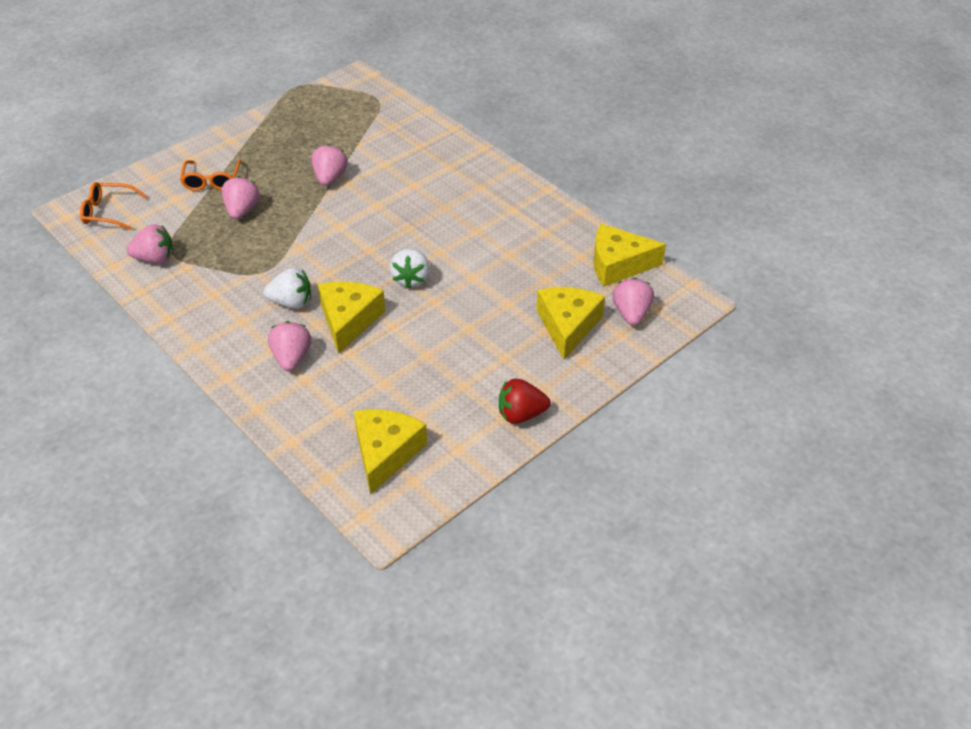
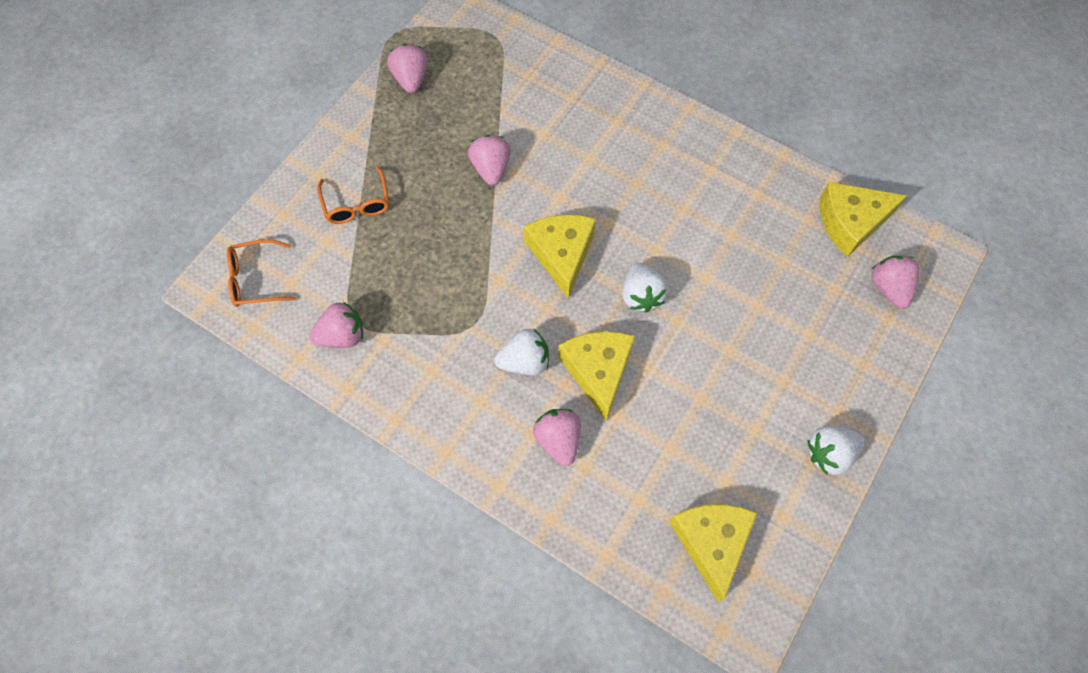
camera: 15 degrees left, 20 degrees up
(242, 211) = (411, 240): pink strawberry -> pink strawberry (411, 79)
(521, 414) = (829, 454): red strawberry -> white strawberry
(567, 326) = (831, 321): yellow cheese -> yellow cheese (561, 254)

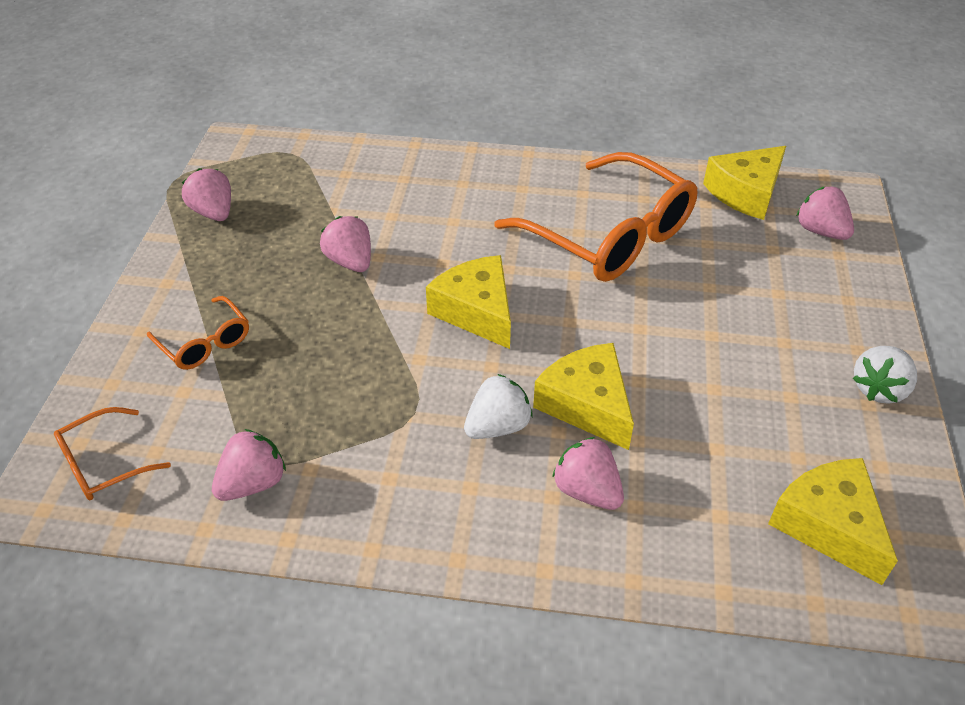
camera: 25 degrees left, 20 degrees down
(641, 295) = (586, 319): white strawberry -> none
(706, 222) = (609, 235): none -> orange glasses

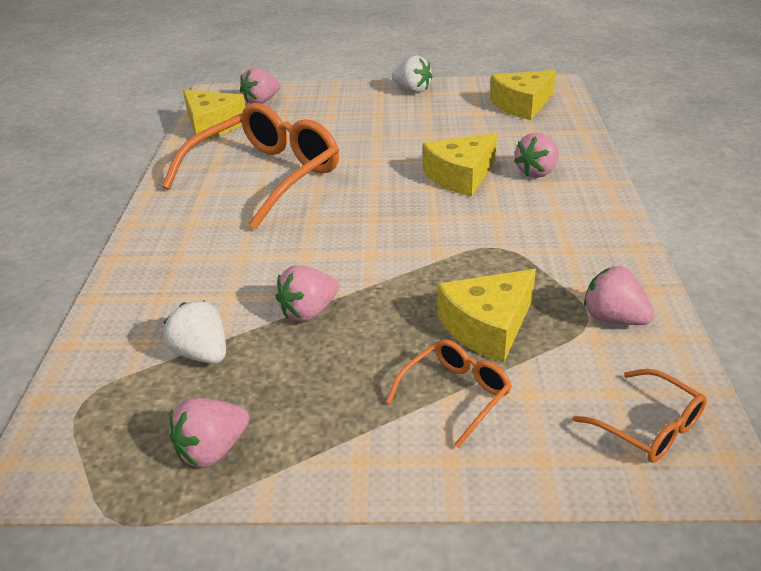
camera: 95 degrees left, 10 degrees down
(476, 311) = (371, 230): yellow cheese -> yellow cheese (487, 326)
(497, 426) = (496, 209): white strawberry -> white strawberry (202, 353)

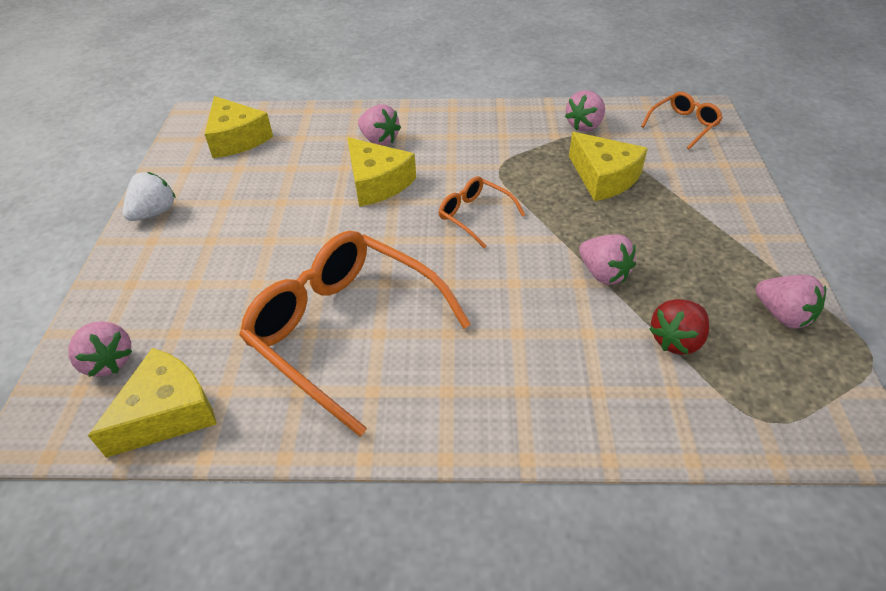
camera: 90 degrees left, 10 degrees up
(202, 353) = (676, 340): white strawberry -> red strawberry
(455, 394) = (680, 194): orange glasses -> orange glasses (475, 216)

